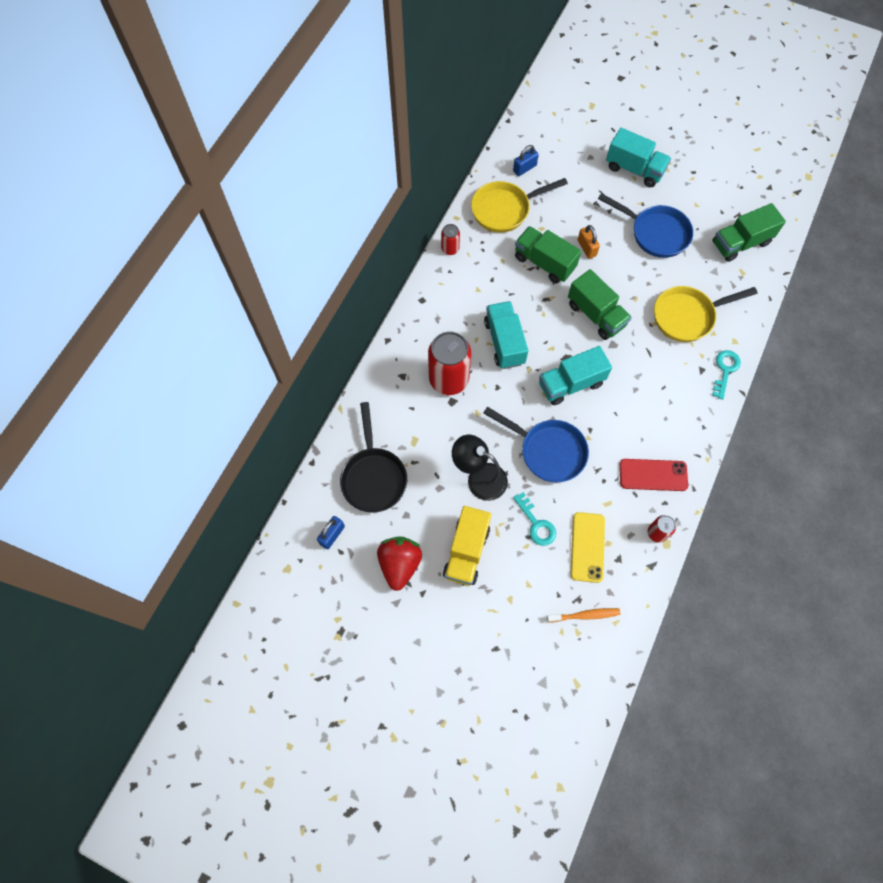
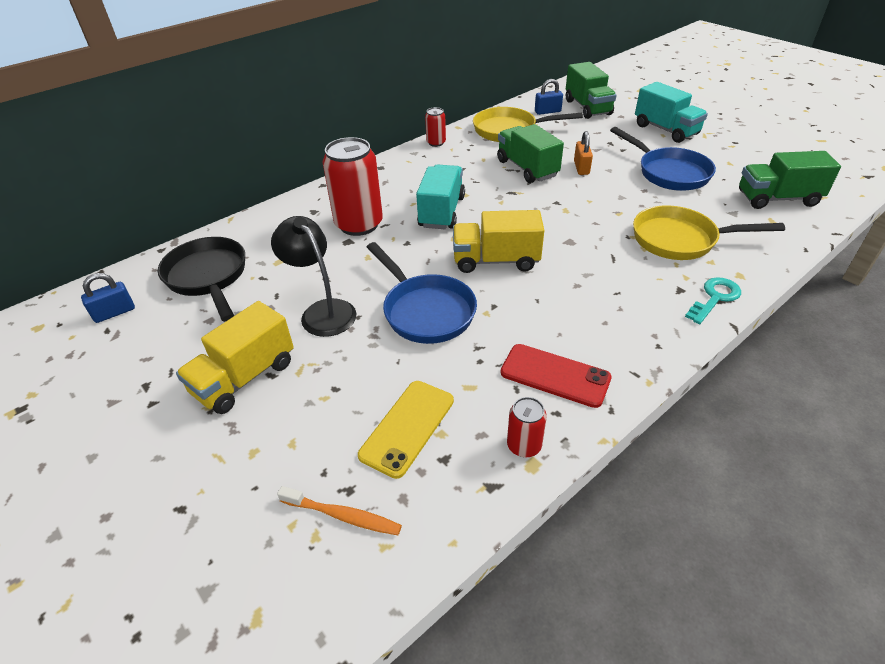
camera: 25 degrees right, 25 degrees down
(373, 477) = (208, 277): black pan -> black pan turned 135 degrees clockwise
(400, 564) = (156, 363): red strawberry -> none
(536, 524) = (356, 378): turquoise key -> none
(571, 384) = (496, 260): turquoise truck -> yellow truck
(596, 315) = (562, 215): green truck -> green truck (587, 107)

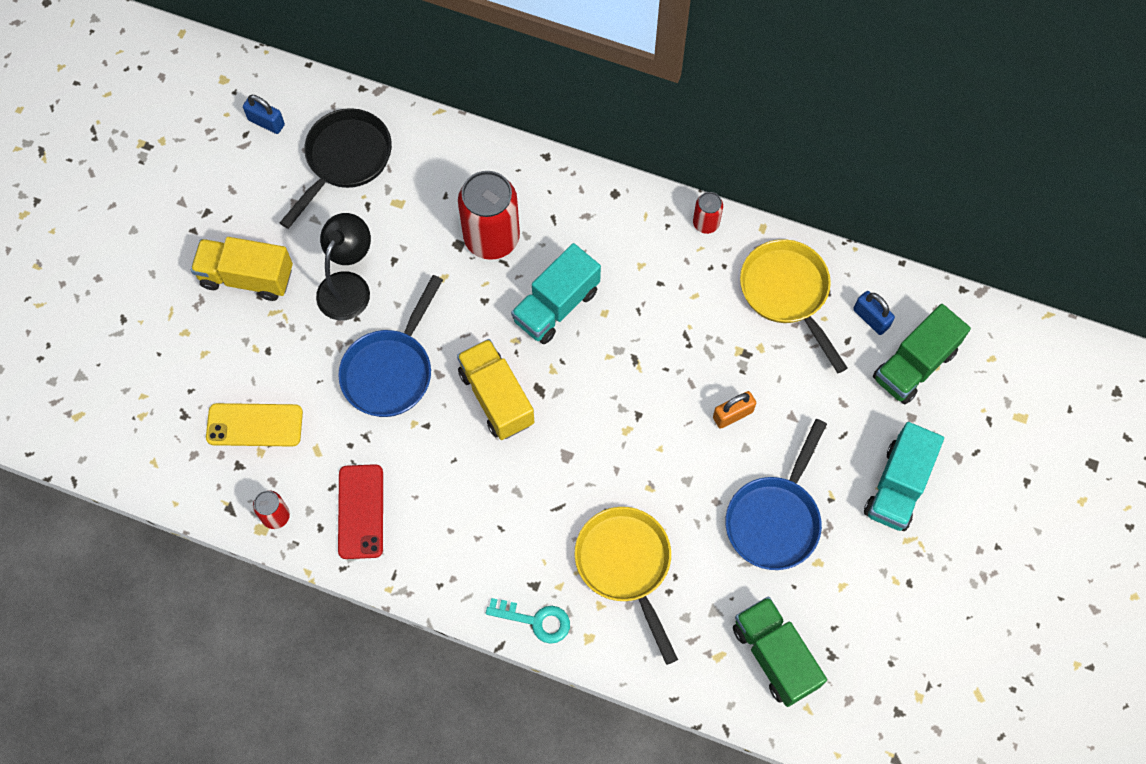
camera: 60 degrees right, 25 degrees up
(343, 515) = (163, 423): orange toothbrush -> none
(442, 212) = (556, 306): turquoise truck -> turquoise truck turned 150 degrees clockwise
(527, 168) = (698, 354): green truck -> none

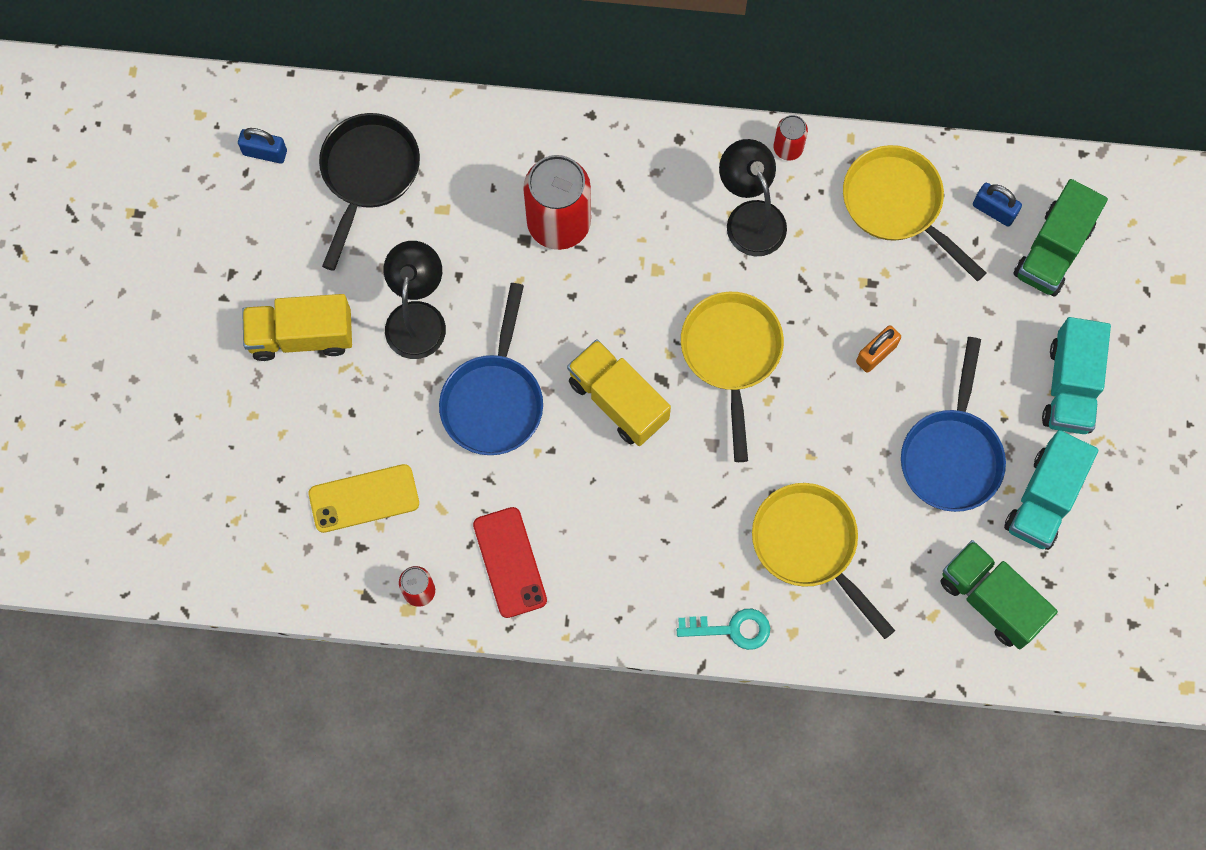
camera: 15 degrees left, 5 degrees up
(556, 306) = (652, 282): turquoise truck -> turquoise truck (1044, 499)
(606, 384) = (731, 355): none -> yellow pan
(656, 272) = (750, 216): none -> black lamp

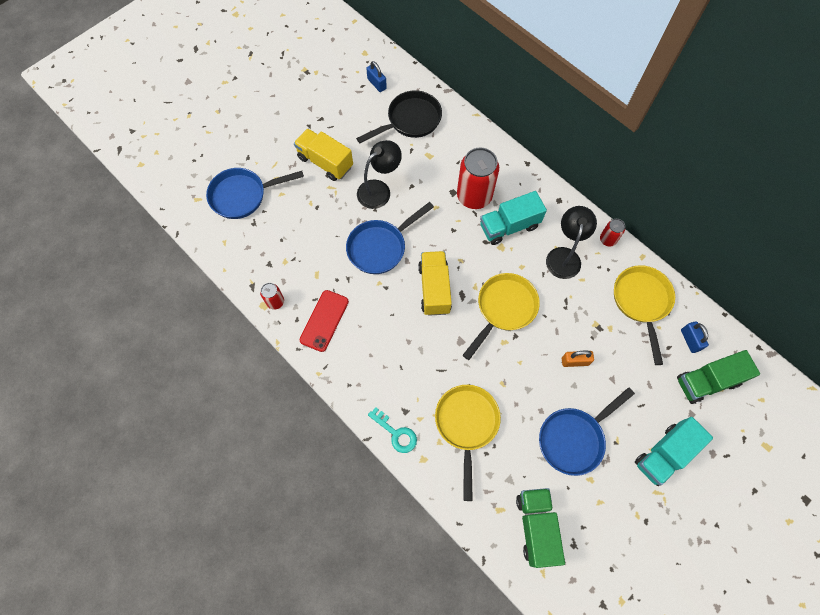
camera: 40 degrees right, 5 degrees down
(227, 480) = (243, 195): none -> blue pan
(364, 498) = (289, 245): yellow phone -> none
(1044, 499) = (605, 499): turquoise truck -> turquoise truck (509, 226)

